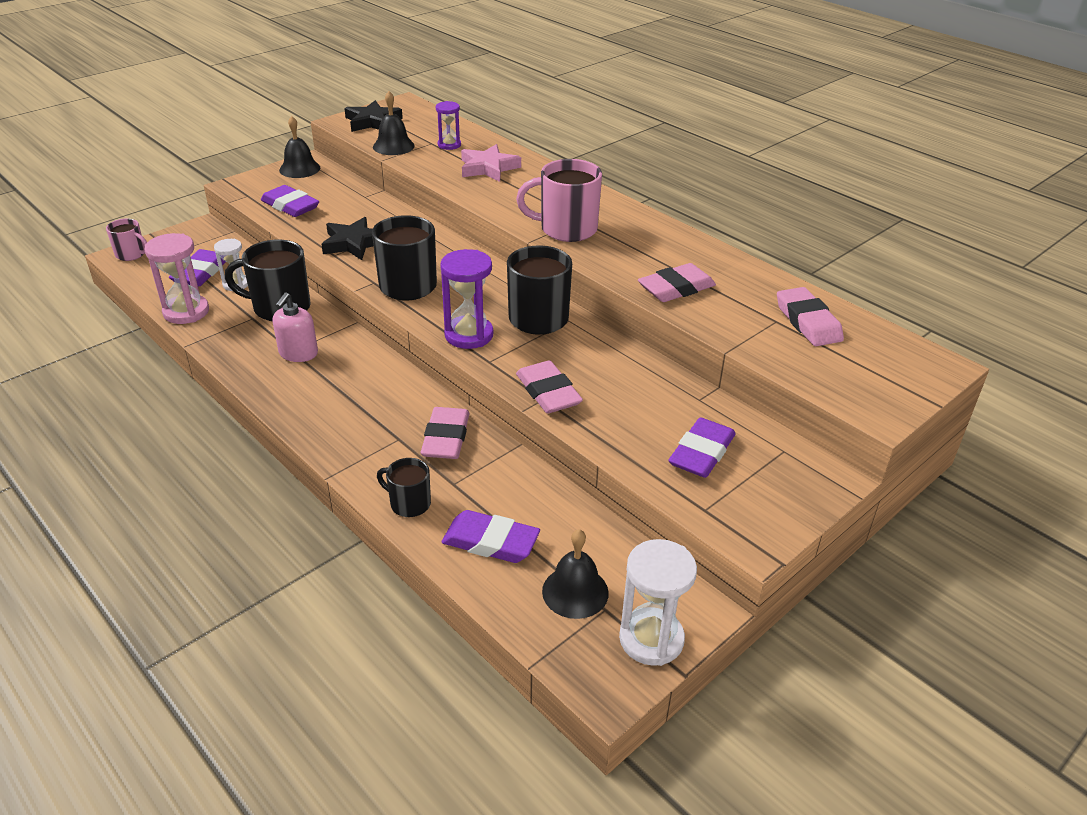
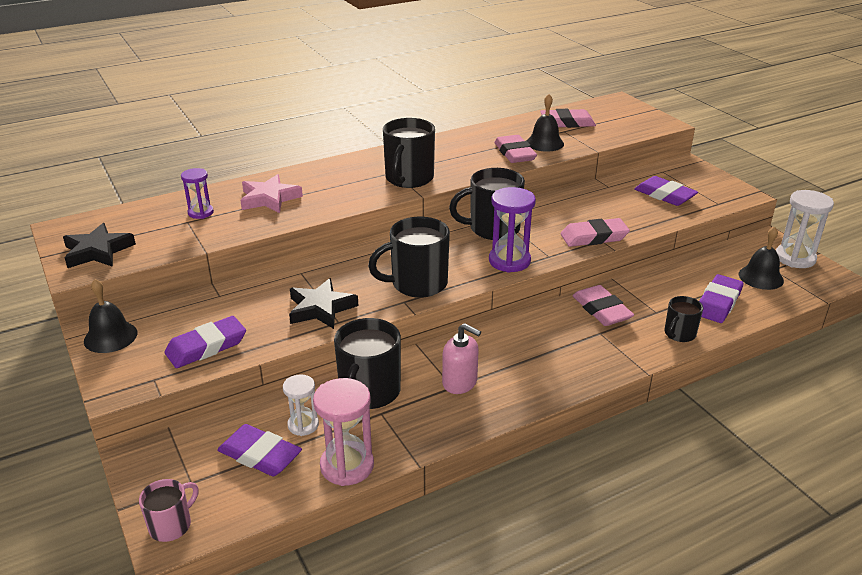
camera: 75 degrees left, 5 degrees down
(393, 146) = (176, 243): black bell -> black bell (544, 143)
(446, 438) = (601, 310): pink eraser -> pink eraser turned 45 degrees clockwise
(566, 229) = (408, 179): pink mug -> black mug

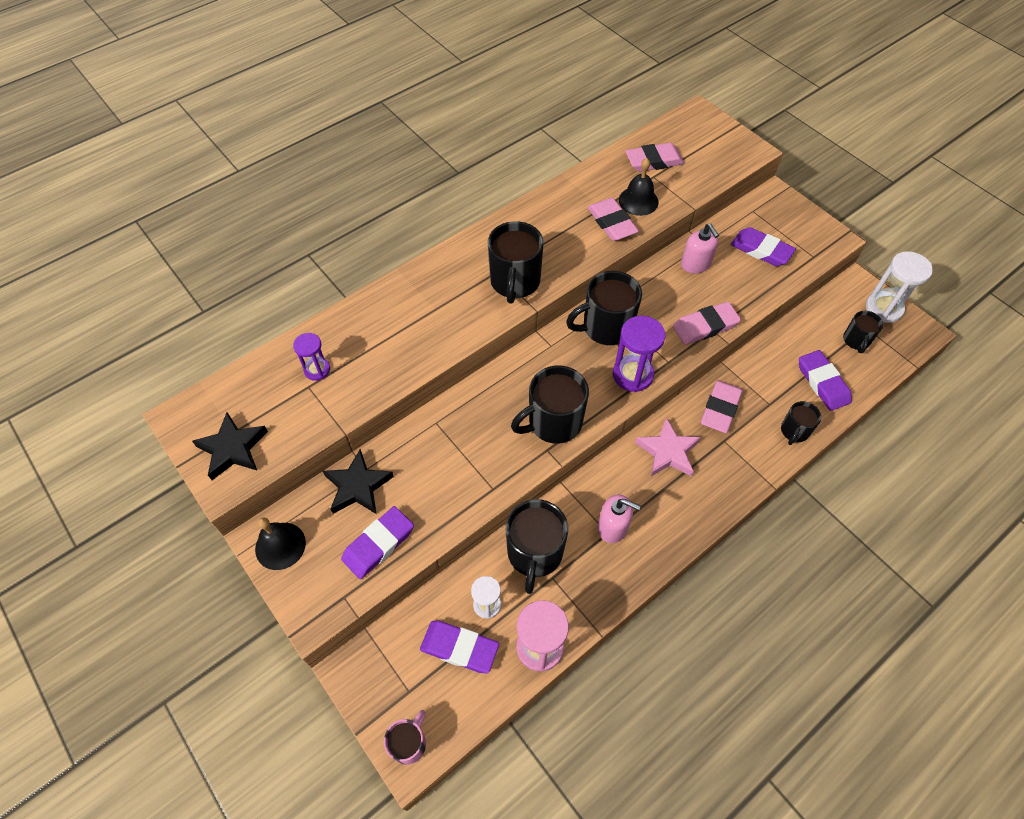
camera: 10 degrees left, 25 degrees up
(269, 198) = (381, 336): pink star -> pink star (668, 452)
(321, 308) = (471, 472): black star -> black star (358, 486)
(595, 198) = (695, 264): none -> pink soap dispenser
(601, 310) = (720, 409): pink eraser -> pink eraser turned 60 degrees clockwise
(718, 303) = (822, 383): purple eraser -> purple eraser turned 45 degrees counterclockwise
(761, 277) = (856, 341): black bell -> black mug

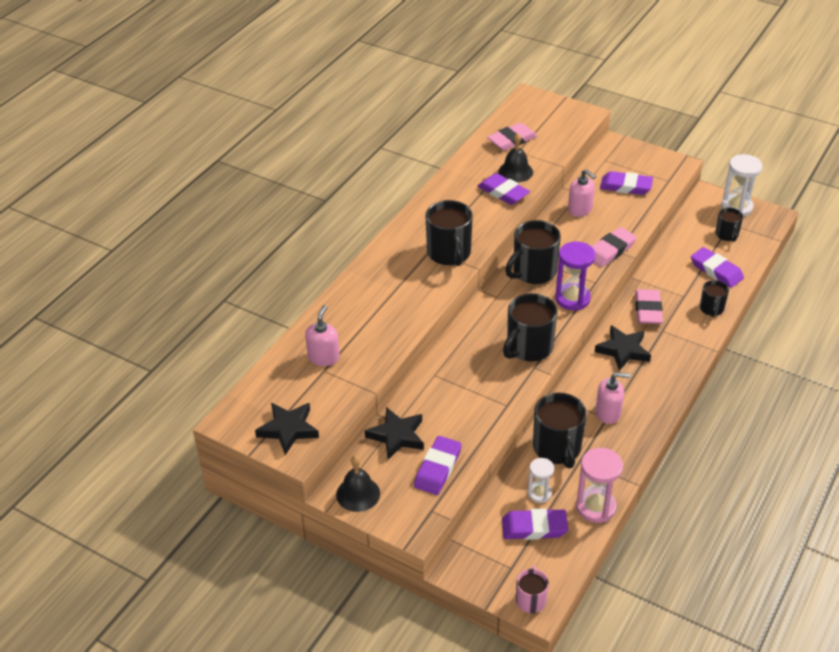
camera: 20 degrees left, 15 degrees down
(317, 370) = (323, 357): purple hourglass -> pink soap dispenser
(612, 223) = (503, 192): pink eraser -> purple eraser
(668, 452) = (623, 350): pink star -> black star

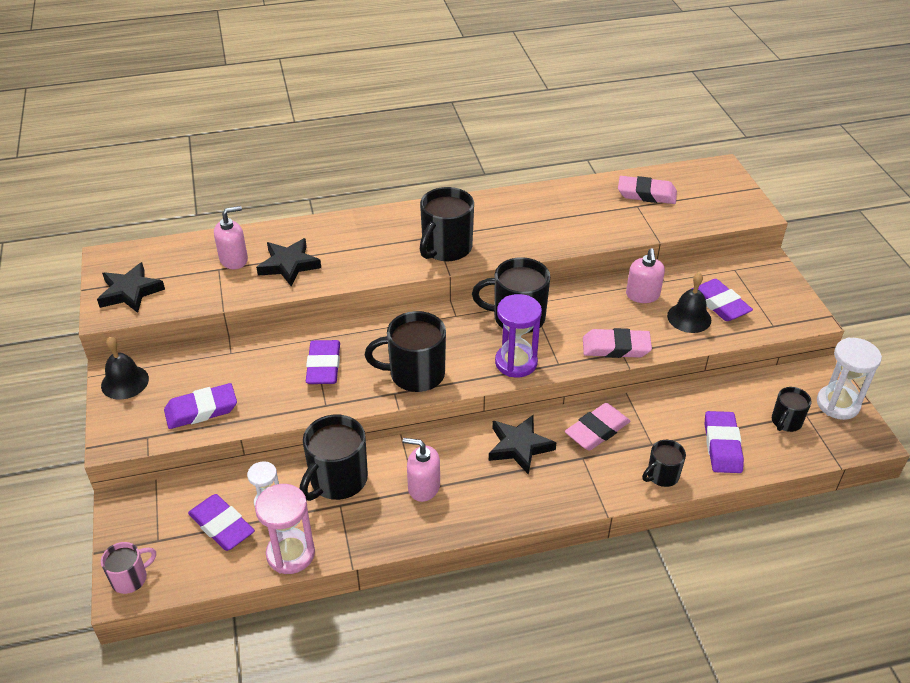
camera: 45 degrees right, 0 degrees up
(397, 436) = (215, 362): black star -> black star (289, 265)
(503, 192) = (569, 230): purple eraser -> purple eraser (324, 366)
(515, 171) = (608, 220): black bell -> black bell (689, 317)
(608, 413) = (423, 487): pink soap dispenser -> pink soap dispenser turned 150 degrees clockwise

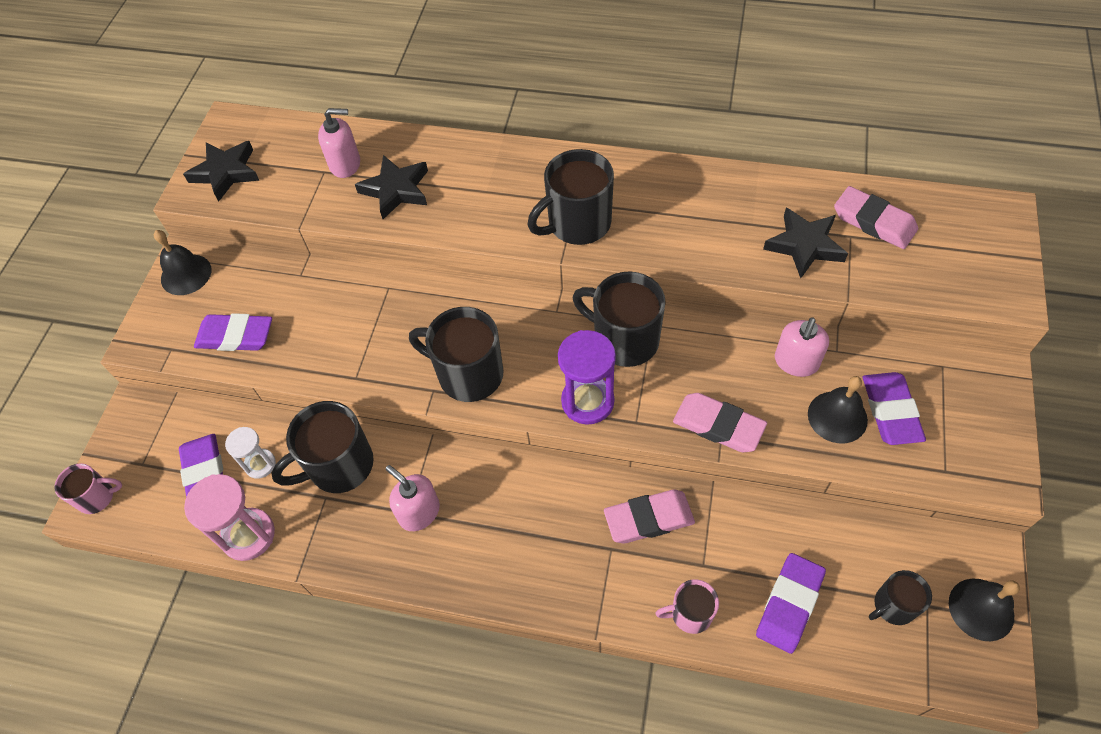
camera: 30 degrees right, 15 degrees up
(324, 366) = (381, 327): purple eraser -> none
(519, 447) = (548, 504): black star -> black star (804, 245)
(662, 475) = (690, 614): black mug -> pink mug
(838, 404) = (981, 609): white hourglass -> black bell

